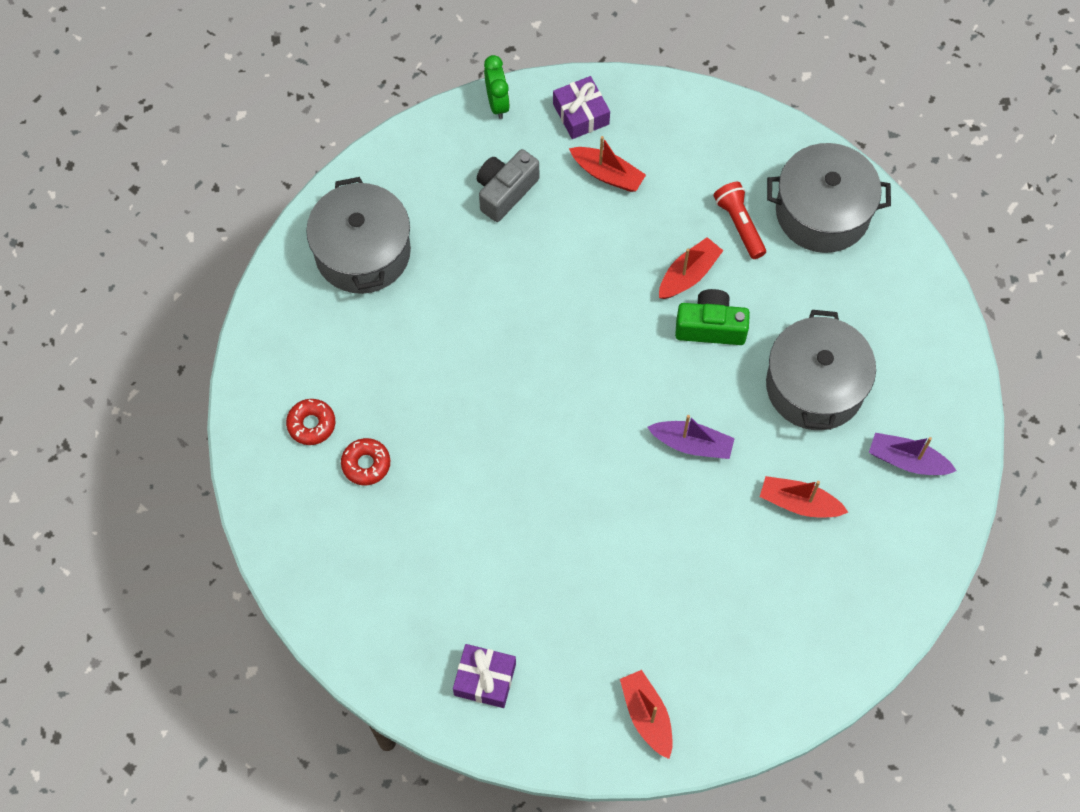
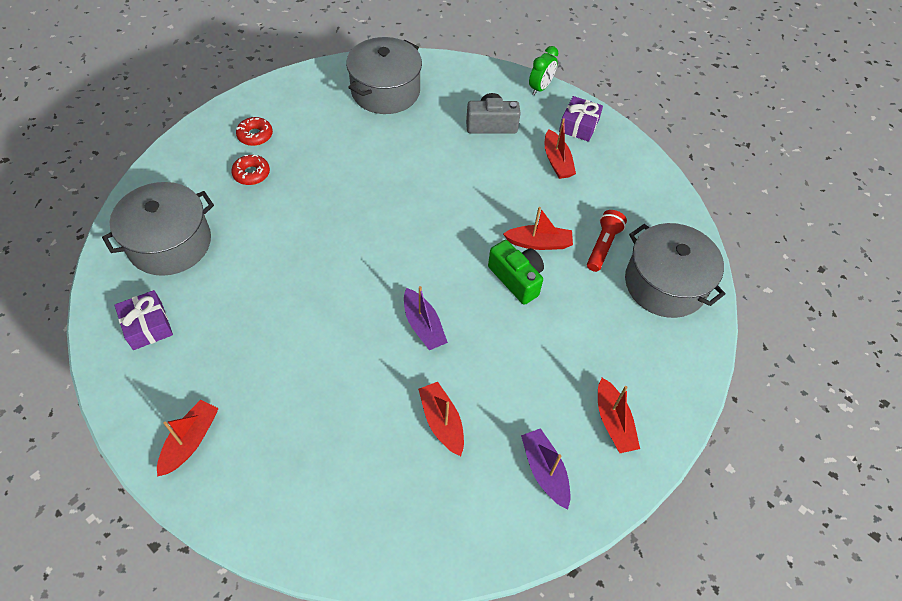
camera: 45 degrees right, 10 degrees down
(815, 386) = (539, 368): grey pot -> grey pot (170, 243)
(910, 373) = (613, 422): none -> red boat

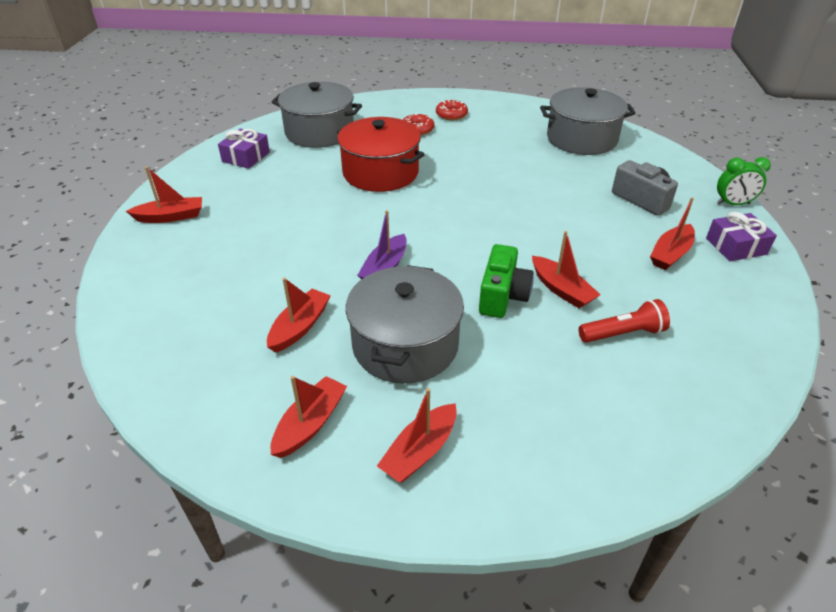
camera: 55 degrees right, 15 degrees down
(291, 244) = (380, 172): none -> red pot
(544, 471) = (310, 423): purple boat -> red boat
(665, 284) = (647, 407): grey pot -> grey pot (405, 345)

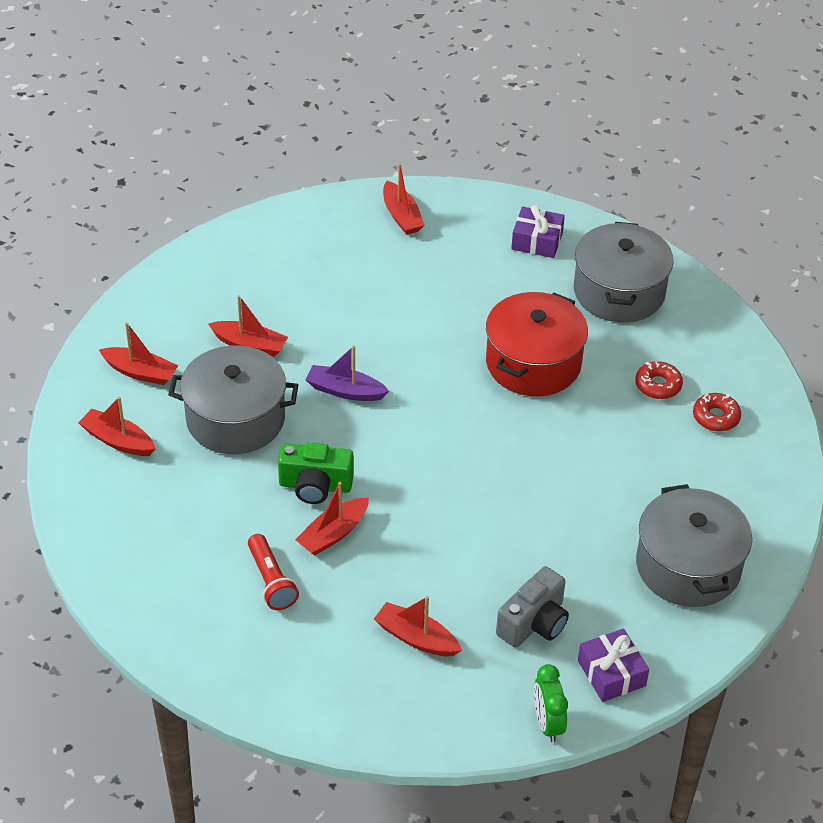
camera: 80 degrees right, 5 degrees up
(736, 246) = (445, 707): purple gift -> purple gift (611, 673)

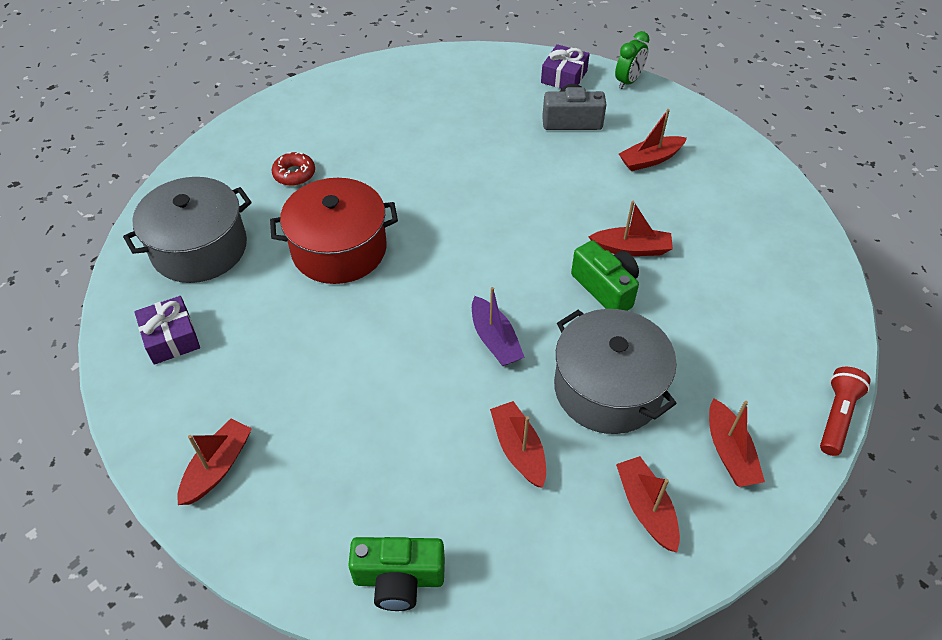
camera: 130 degrees left, 5 degrees up
(238, 248) = (399, 579): none -> green camera
(271, 581) = (708, 252): red flashlight -> red flashlight (837, 416)
(416, 638) = (650, 159): red boat -> red boat turned 75 degrees clockwise
(688, 566) = (448, 86): grey pot -> none
(716, 417) = (299, 133): red donut -> none

